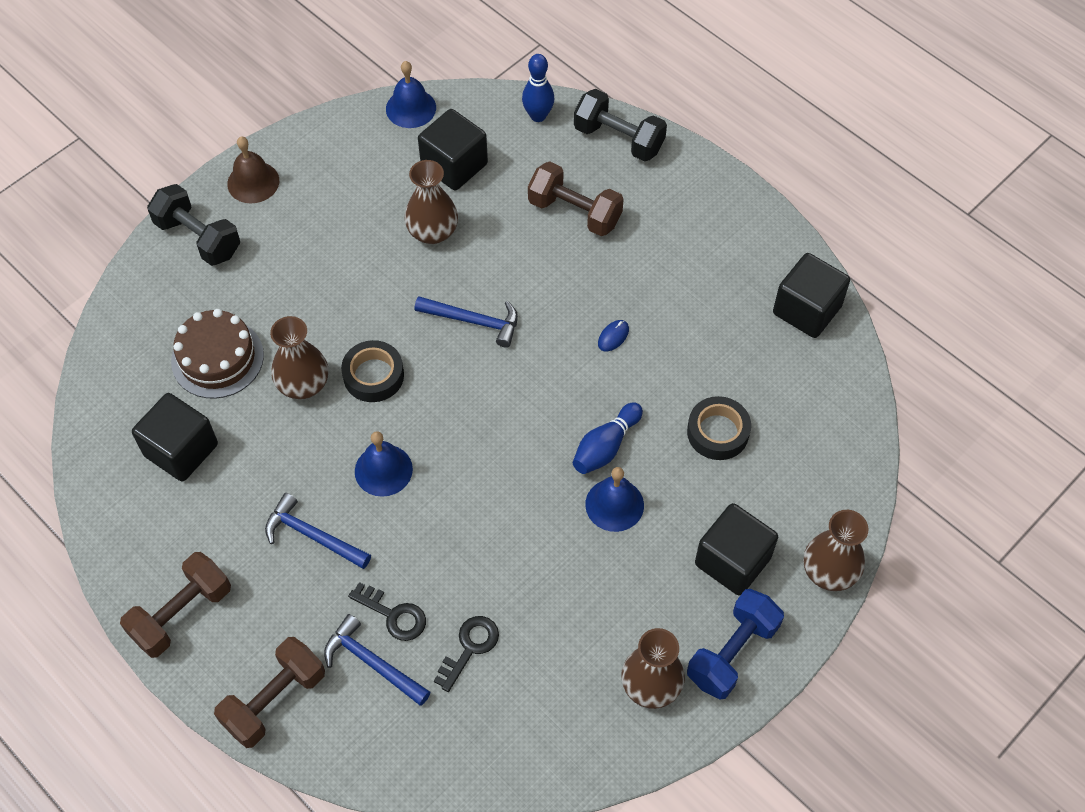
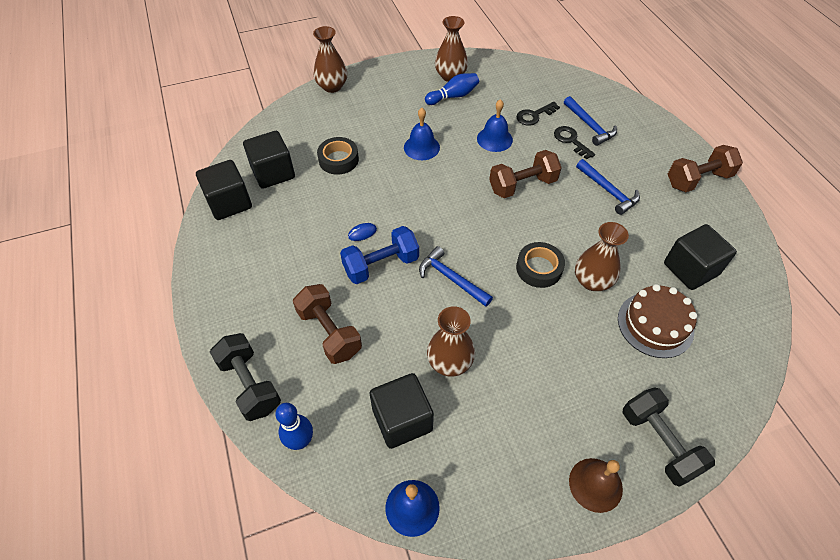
camera: 155 degrees left, 5 degrees down
(274, 700) = (648, 127): brown dumbbell -> brown dumbbell (522, 185)
(383, 470) = (552, 210): blue bell -> blue bell (494, 139)
(606, 446) = (408, 175): blue bowling pin -> blue bowling pin (453, 96)
(732, 561) = (376, 105): black cube -> black cube (273, 173)
(732, 652) = (403, 75): blue dumbbell -> blue dumbbell (381, 265)

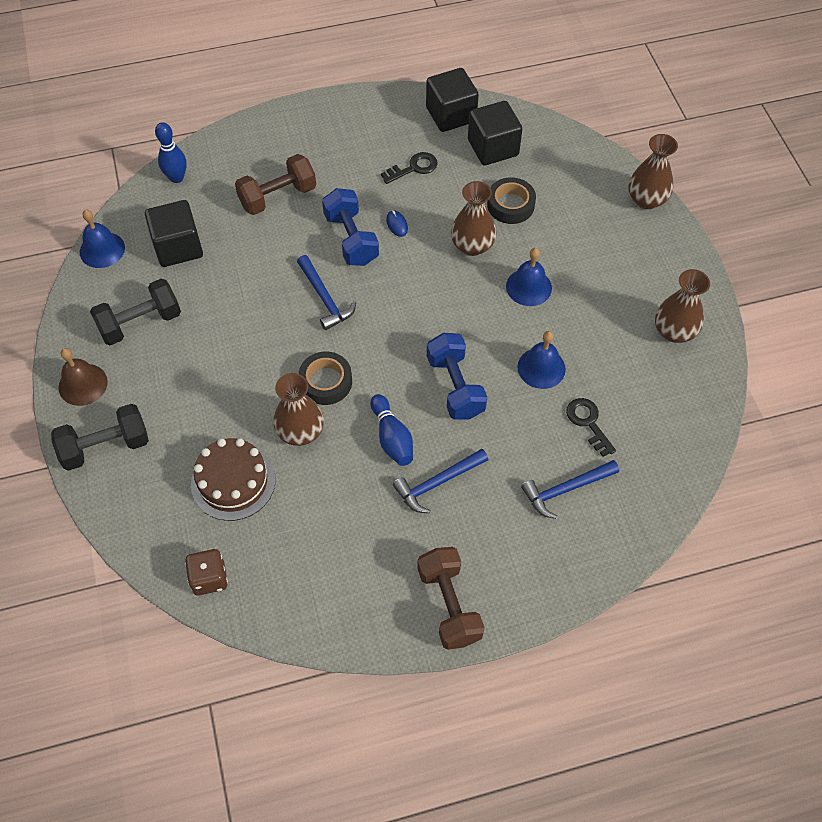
camera: 95 degrees right, 5 degrees up
(250, 384) = (236, 143): black dumbbell -> black dumbbell (140, 323)
(450, 362) = (227, 287): brown vase -> brown vase (472, 246)
(451, 278) = (325, 298): blue hammer -> blue hammer turned 105 degrees clockwise
(453, 96) = (629, 330): blue bowling pin -> blue bowling pin (392, 437)
(522, 185) = (455, 386): brown dumbbell -> blue dumbbell
(571, 141) = (534, 459): black key -> black key (413, 168)
(690, 269) = (301, 544): black cube -> none
(747, 328) = (209, 578): none -> brown dice

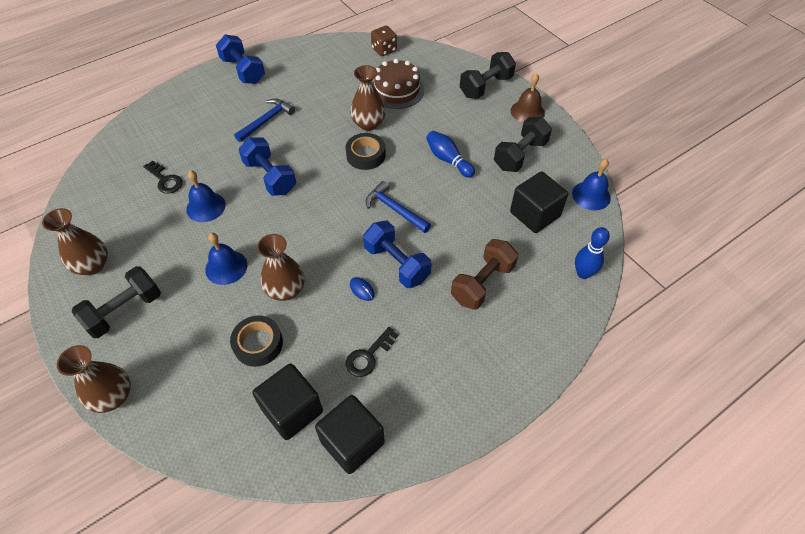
camera: 160 degrees right, 5 degrees down
(392, 437) = (305, 136): blue bowling pin -> blue bowling pin (448, 160)
(449, 605) = (243, 71): brown dumbbell -> blue dumbbell
(565, 489) = (178, 138): blue hammer -> none
(637, 271) = (125, 311): none -> black dumbbell

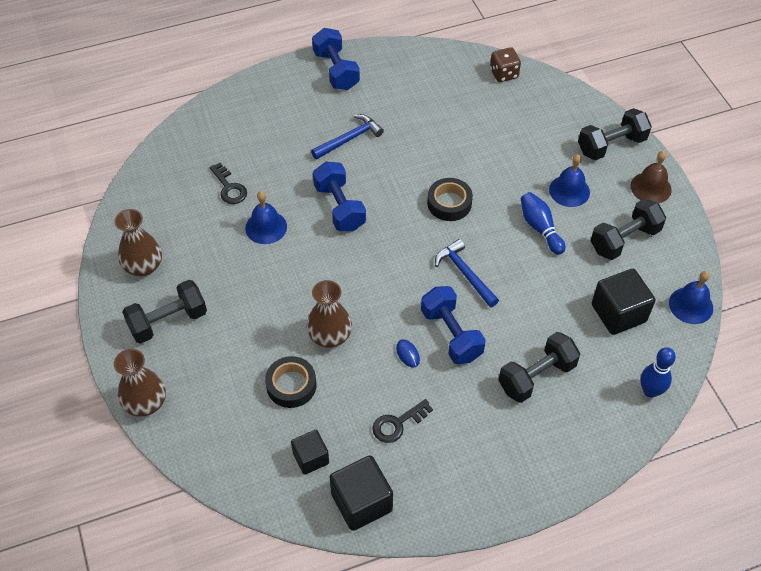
camera: 15 degrees right, 0 degrees up
(226, 267) = (275, 298): blue bell -> blue bell (569, 191)
(292, 410) = (311, 458): black cube -> black cube, size x0.62
(368, 124) = (462, 165): brown vase -> none
(397, 90) = (505, 129): brown cake -> none
(482, 283) = (536, 376): brown dumbbell -> black dumbbell

